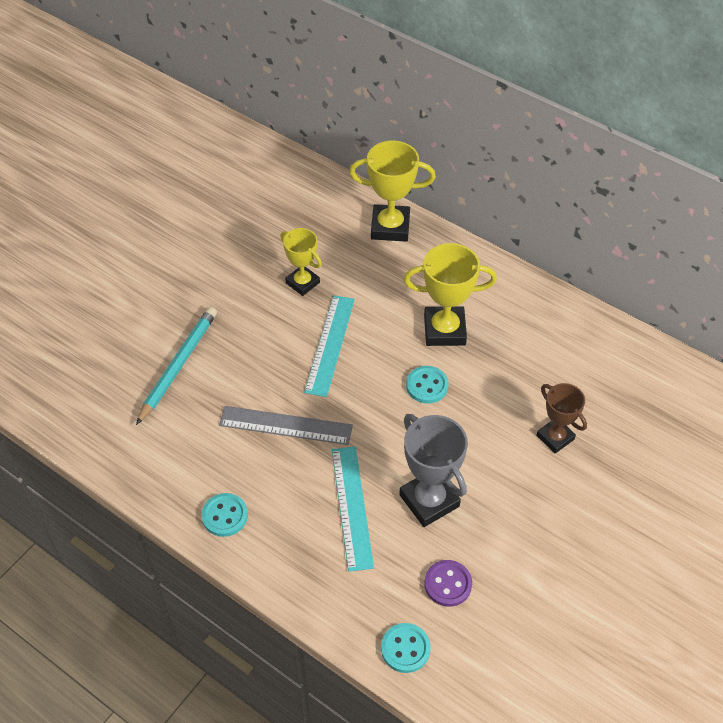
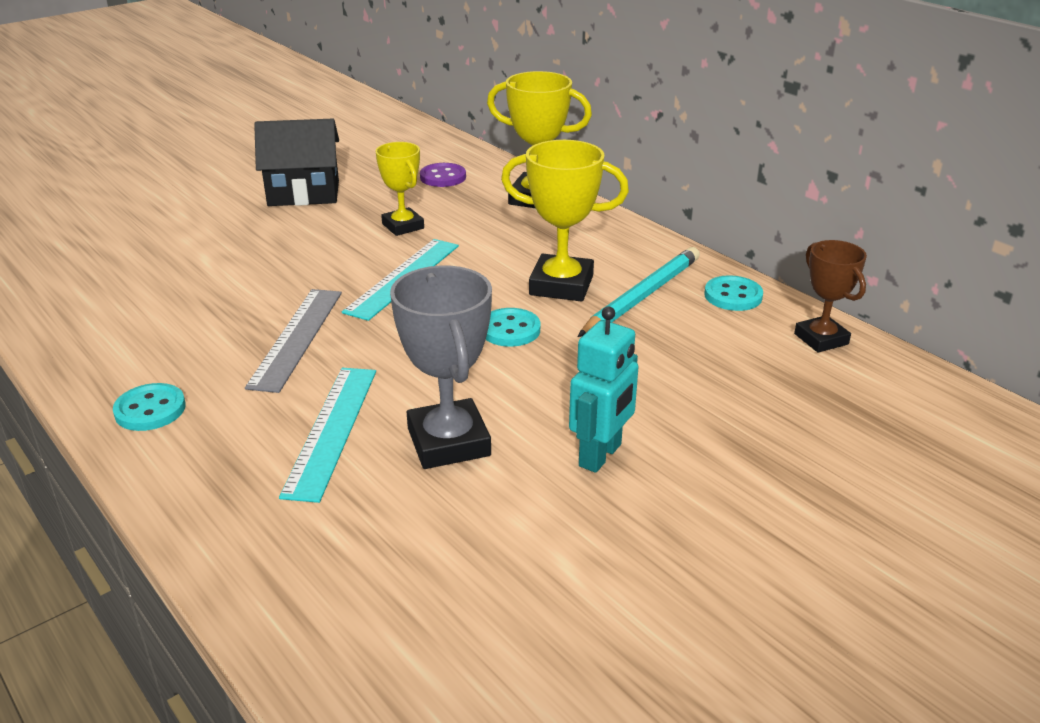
camera: 15 degrees right, 20 degrees down
(178, 365) = (204, 269): turquoise pencil -> turquoise pencil (642, 296)
(205, 255) = (304, 193): none -> black house
(286, 425) = (297, 338): grey ruler -> grey ruler turned 75 degrees clockwise
(405, 648) = (306, 613): turquoise button -> turquoise button (733, 296)
(448, 584) = (423, 543): purple button -> purple button (443, 177)
(524, 491) = (601, 455): none -> turquoise robot
(555, 437) = (673, 406): brown trophy -> brown trophy (821, 339)

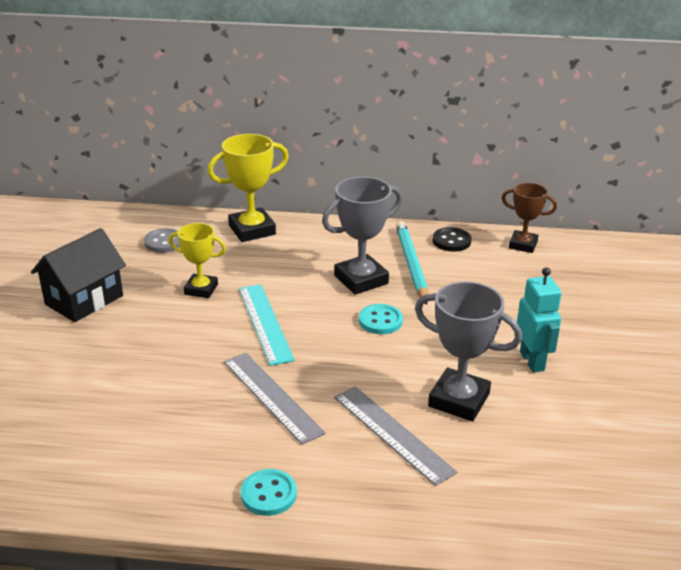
camera: 45 degrees left, 0 degrees up
(332, 430) = (392, 433): turquoise ruler -> grey ruler
(443, 177) = (164, 242): purple button -> grey button
(561, 285) = (361, 279): yellow trophy -> grey trophy
(733, 296) = (451, 241): turquoise button -> black button

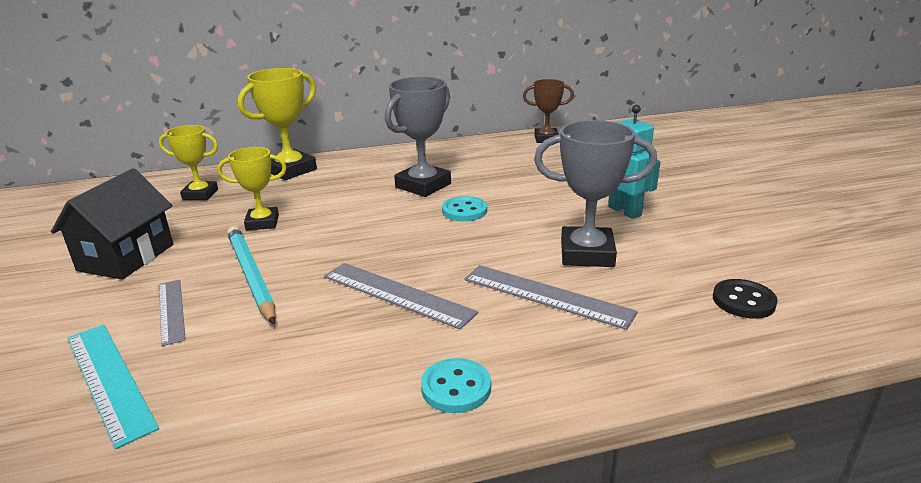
camera: 20 degrees left, 5 degrees down
(99, 363) = (171, 311): none -> grey ruler
(164, 242) = (200, 194): grey button -> yellow trophy
(265, 323) = (349, 235): turquoise ruler -> turquoise ruler (109, 380)
(411, 264) = (461, 167): turquoise pencil -> turquoise pencil (251, 276)
(451, 241) = (484, 146): black button -> black button (743, 301)

